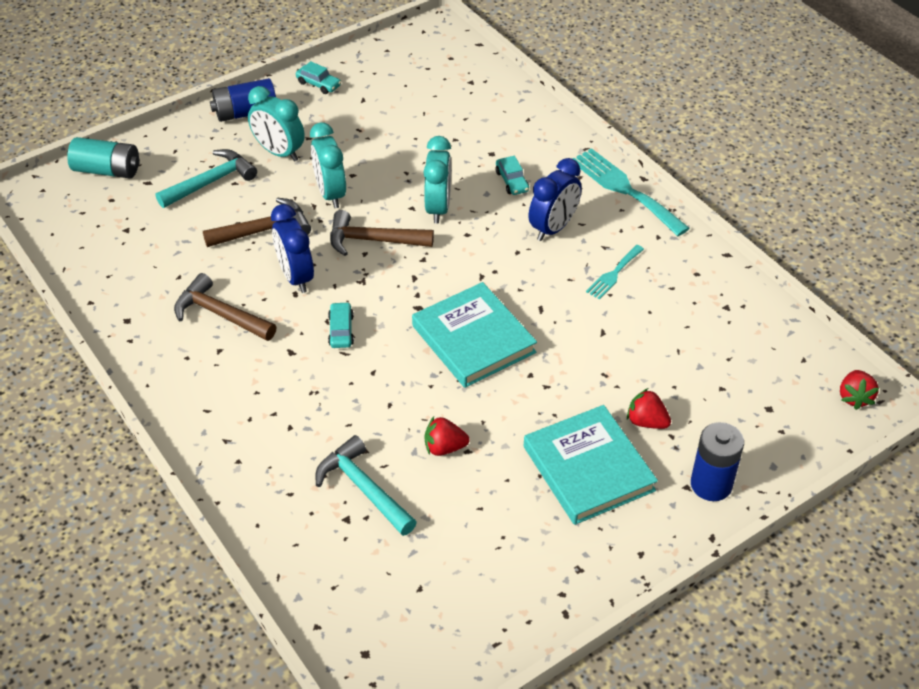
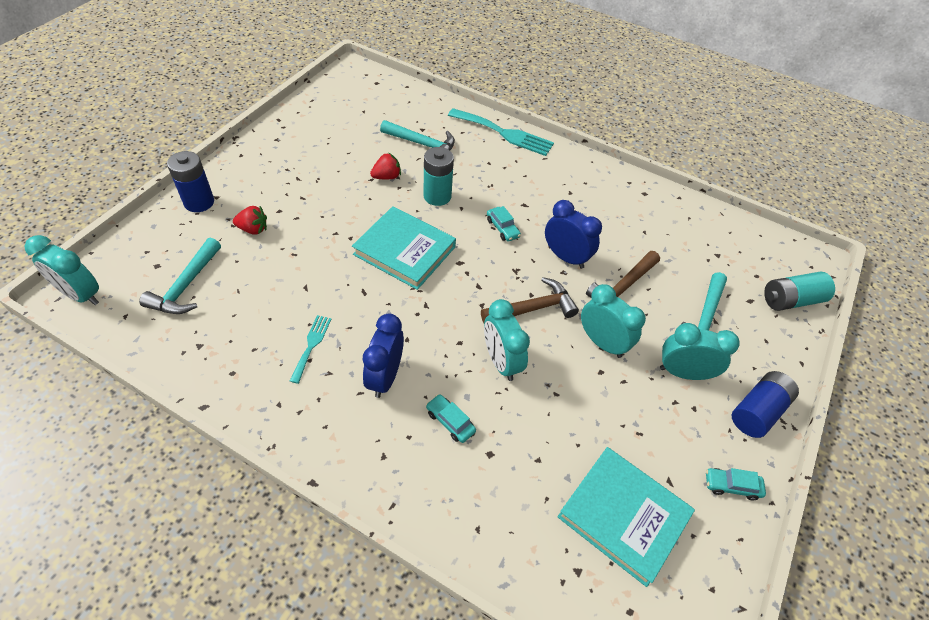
camera: 150 degrees right, 5 degrees up
(220, 314) = (591, 214): brown hammer -> none
(393, 397) = (437, 196): none -> turquoise battery
(588, 468) = (287, 190): turquoise book -> turquoise book (623, 515)
(625, 189) = (329, 456): turquoise fork -> turquoise fork (504, 133)
(736, 372) = (185, 286): none -> turquoise hammer
(854, 397) = (81, 295): red strawberry -> turquoise clock

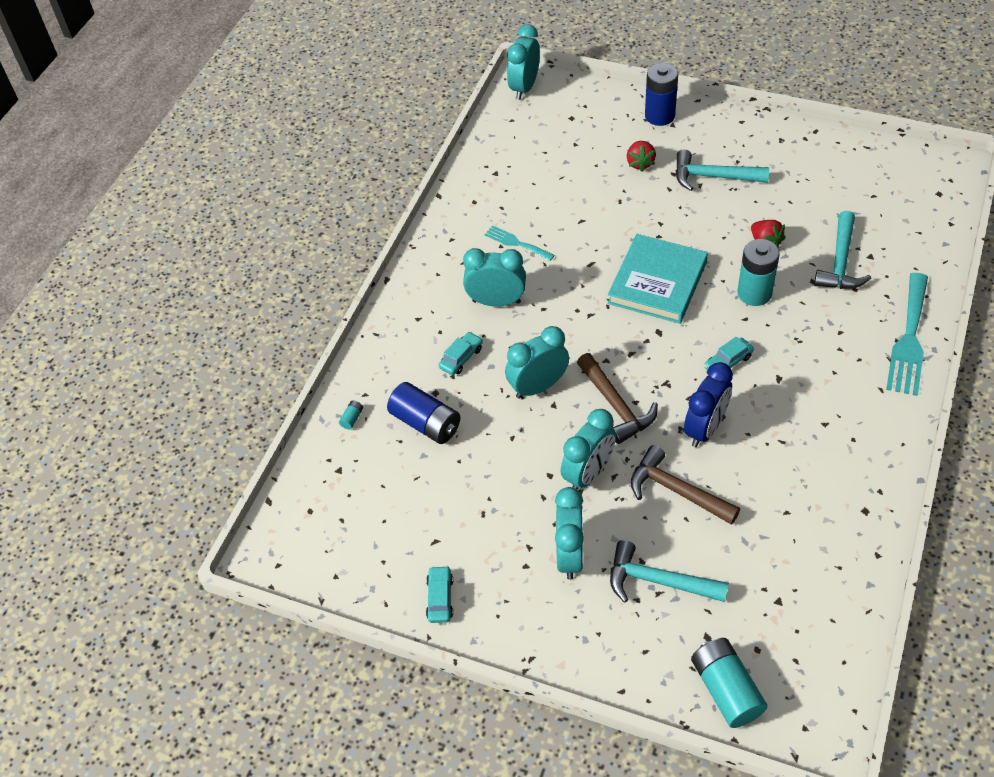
camera: 90 degrees right, 0 degrees up
(185, 286) = (554, 143): turquoise hammer -> turquoise hammer (713, 177)
(311, 345) = (516, 243): turquoise fork -> turquoise fork turned 150 degrees counterclockwise
(385, 377) = (496, 302): blue clock -> turquoise clock
(509, 547) = (352, 418): none -> turquoise battery
(623, 515) = (393, 502): turquoise book -> none
(757, 411) = (537, 631): blue battery -> blue battery (426, 423)

